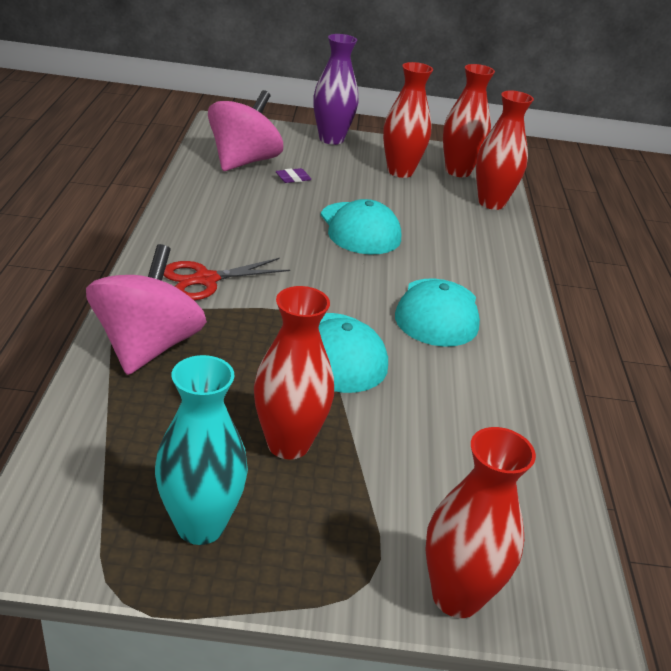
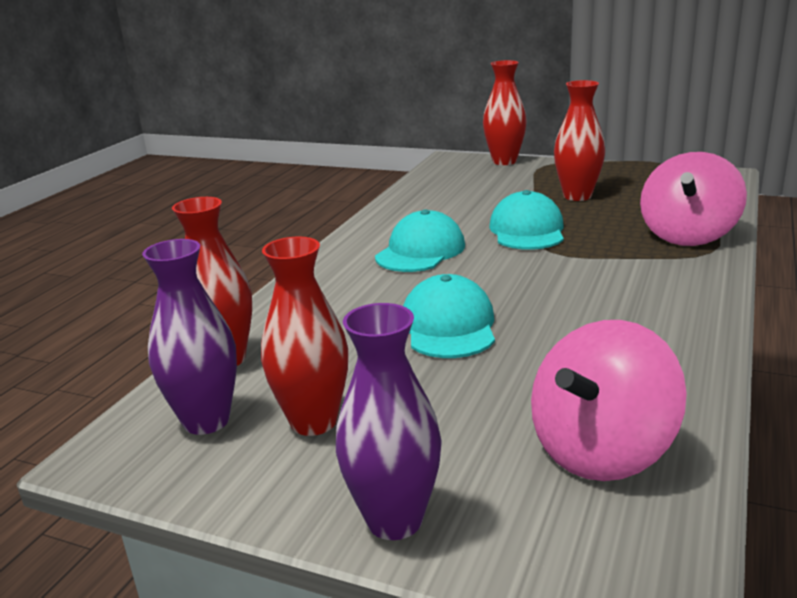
camera: 155 degrees left, 10 degrees down
(200, 525) = (631, 176): turquoise vase -> none
(206, 280) = (645, 277): red scissors -> none
(293, 178) = (515, 409): purple eraser -> none
(458, 171) = (206, 421): red vase -> purple vase

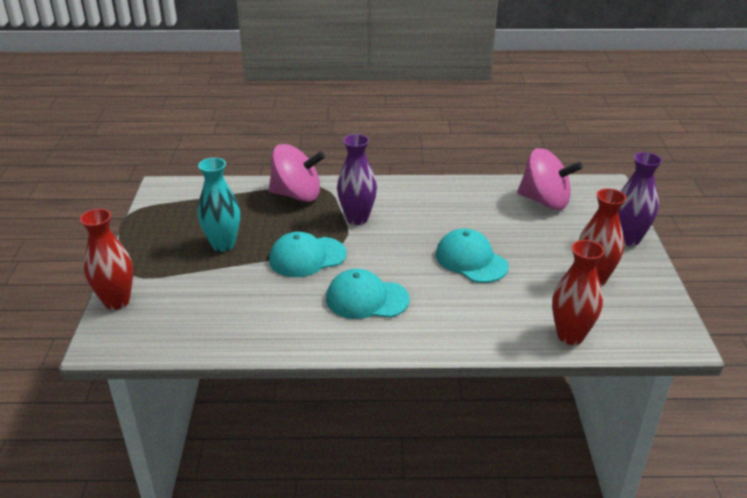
camera: 115 degrees left, 10 degrees up
(206, 421) = (625, 316): purple vase -> purple vase (357, 219)
(448, 326) = (471, 260): turquoise cap -> turquoise cap turned 75 degrees clockwise
(577, 196) = (223, 245): red vase -> turquoise vase

